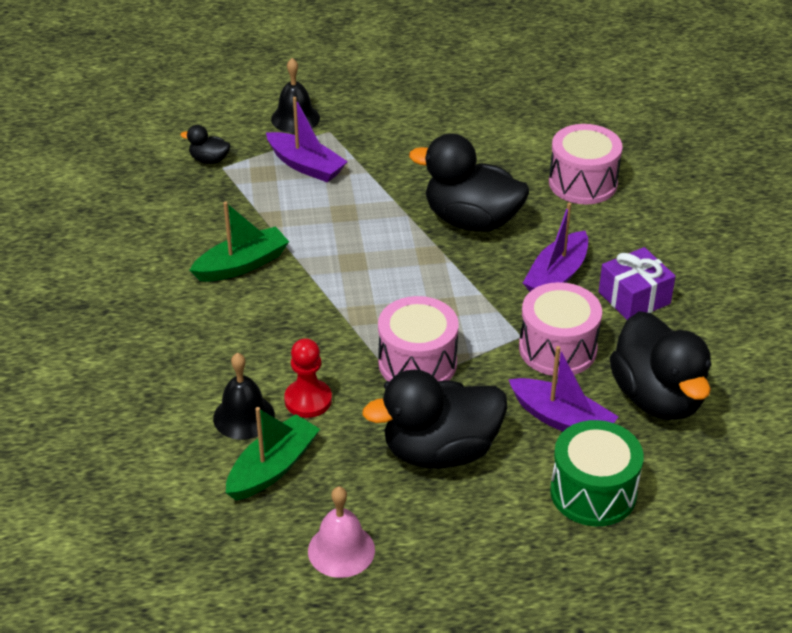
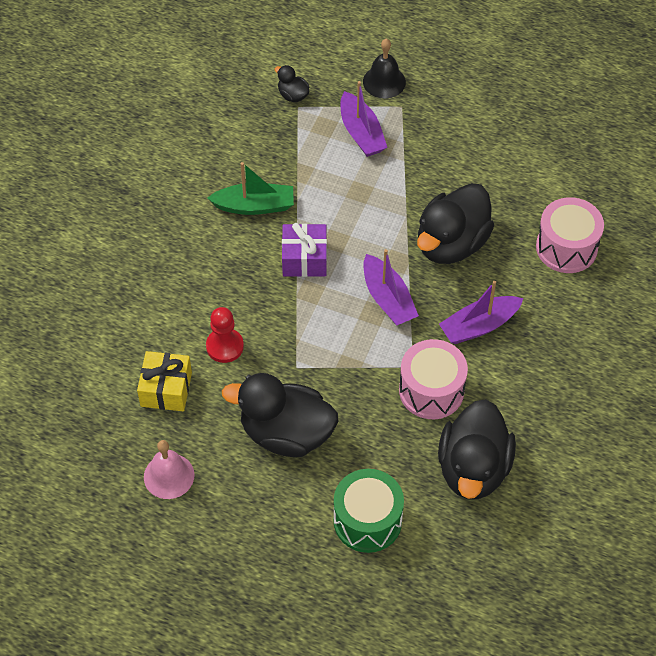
camera: 30 degrees right, 15 degrees up
(244, 416) = (173, 338): black bell -> none
(272, 467) = (166, 389): green boat -> yellow gift
(417, 363) = (321, 353): pink drum -> none
(471, 220) = (451, 243): black duck -> black duck turned 105 degrees counterclockwise
(562, 419) = (389, 451): purple boat -> purple boat (388, 299)
(634, 298) = (523, 374): purple gift -> purple gift (304, 259)

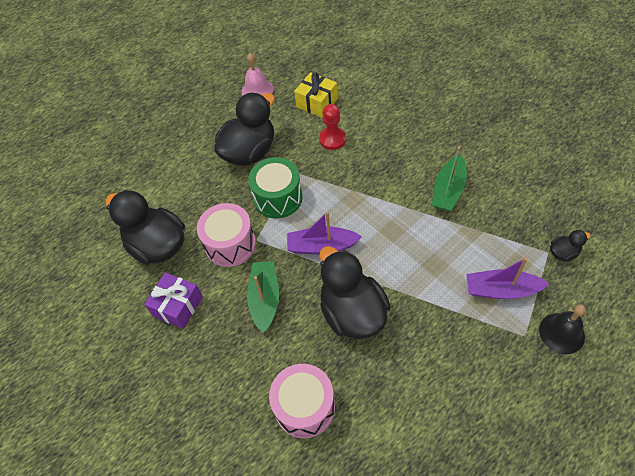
camera: 120 degrees right, 0 degrees up
(304, 259) = (384, 206): purple gift -> purple gift (178, 306)
(367, 520) = (164, 174): green drum -> green drum (278, 198)
(479, 326) = (265, 299): purple boat -> green boat

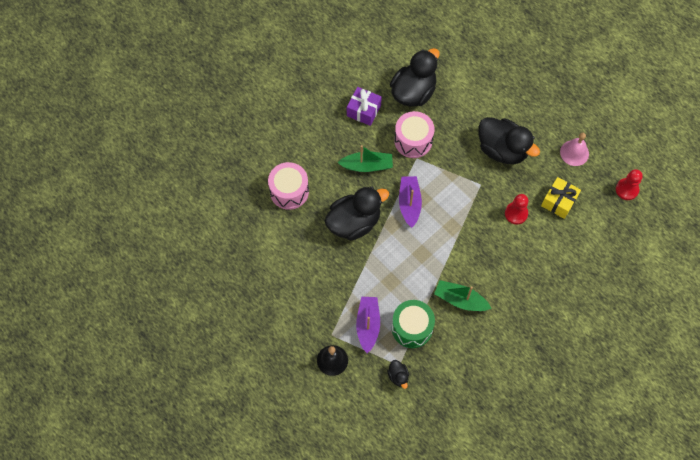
camera: 85 degrees right, 10 degrees up
(278, 198) = (455, 172): green drum -> green drum (412, 328)
(302, 51) = (627, 189): none -> red pawn

